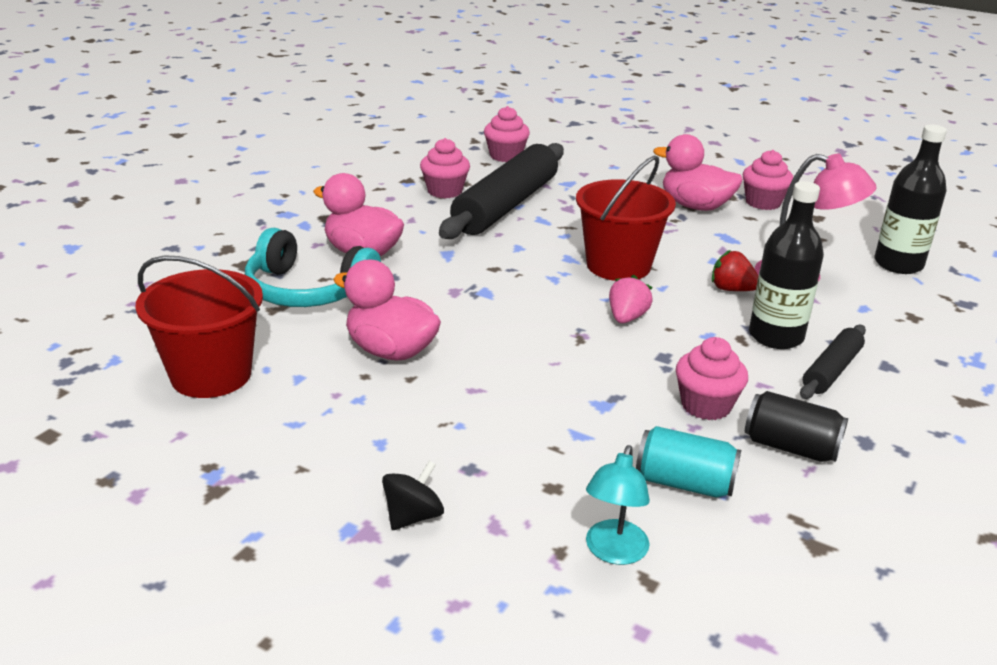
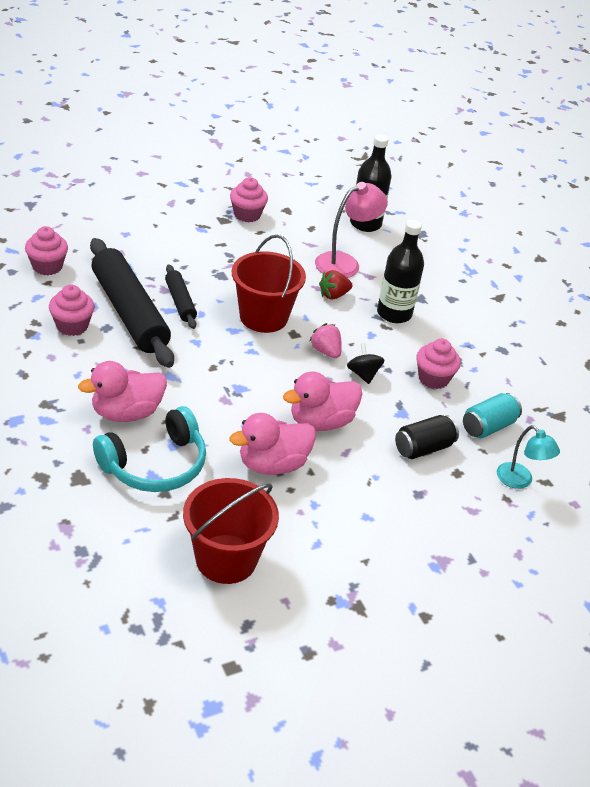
camera: 60 degrees left, 10 degrees up
(413, 516) = (442, 536): black spinning top -> black spinning top (363, 374)
(695, 206) = (222, 241): pink duck -> pink duck (321, 422)
(790, 447) = (488, 375): black can -> black can (423, 448)
(831, 370) = (440, 318): black rolling pin -> black rolling pin (180, 302)

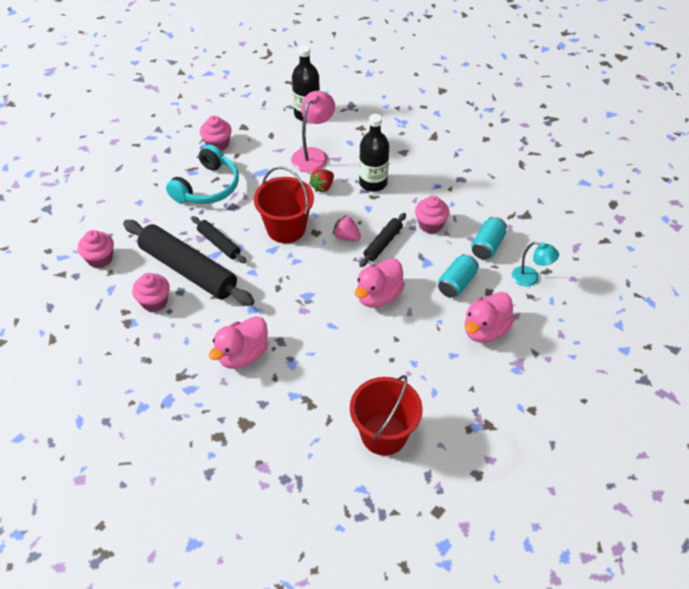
camera: 20 degrees left, 10 degrees up
(155, 465) = (290, 386): turquoise headphones -> turquoise headphones (207, 187)
(272, 464) = (368, 346): pink duck -> pink duck (485, 330)
(363, 374) = (383, 243): black spinning top -> black rolling pin
(423, 448) = (456, 283): black can -> turquoise can

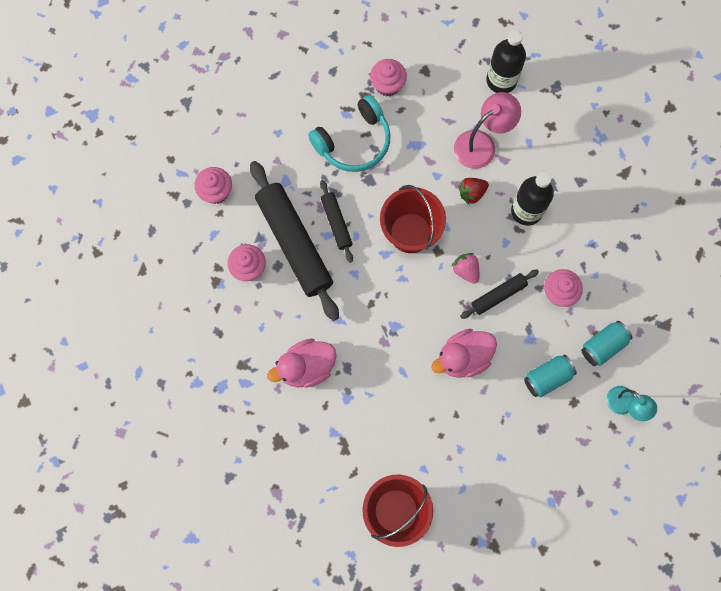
camera: 25 degrees right, 25 degrees up
(485, 330) = (546, 444): pink duck -> none

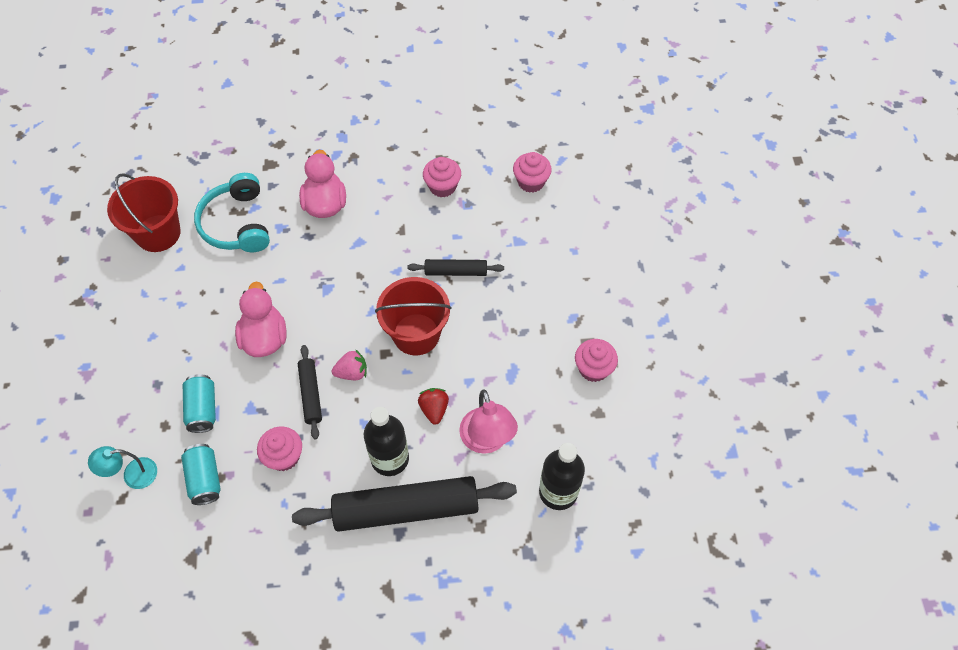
camera: 110 degrees right, 15 degrees down
(294, 243) = (450, 230): black rolling pin -> black rolling pin (406, 508)
(354, 142) = (538, 315): turquoise headphones -> turquoise headphones (237, 224)

